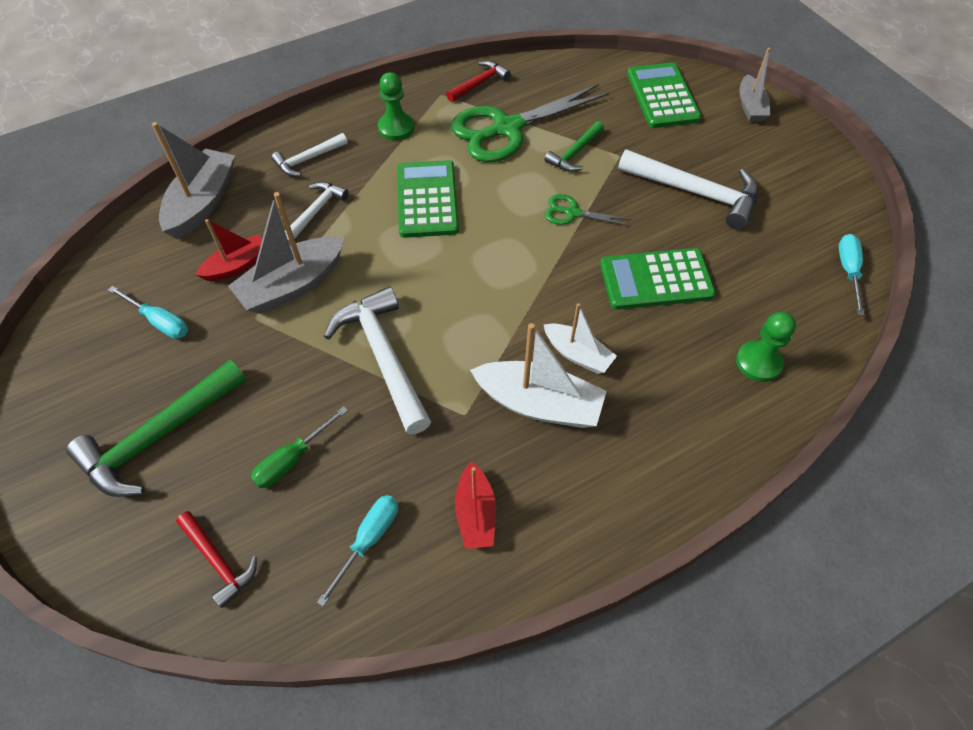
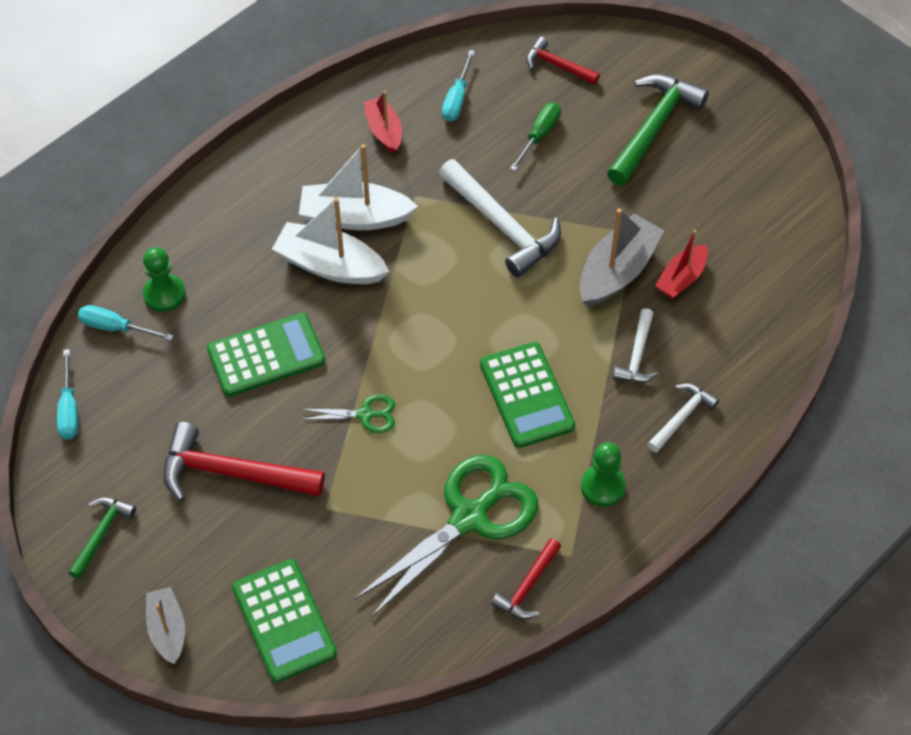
camera: 165 degrees right, 0 degrees up
(159, 321) = (717, 212): turquoise screwdriver -> turquoise screwdriver (115, 328)
(203, 203) = (760, 337): grey boat -> none
(574, 153) = (379, 498): green hammer -> green hammer (101, 534)
(577, 354) = (330, 265): white boat -> white boat, size x1.63
(695, 193) = (232, 473): white hammer -> red hammer

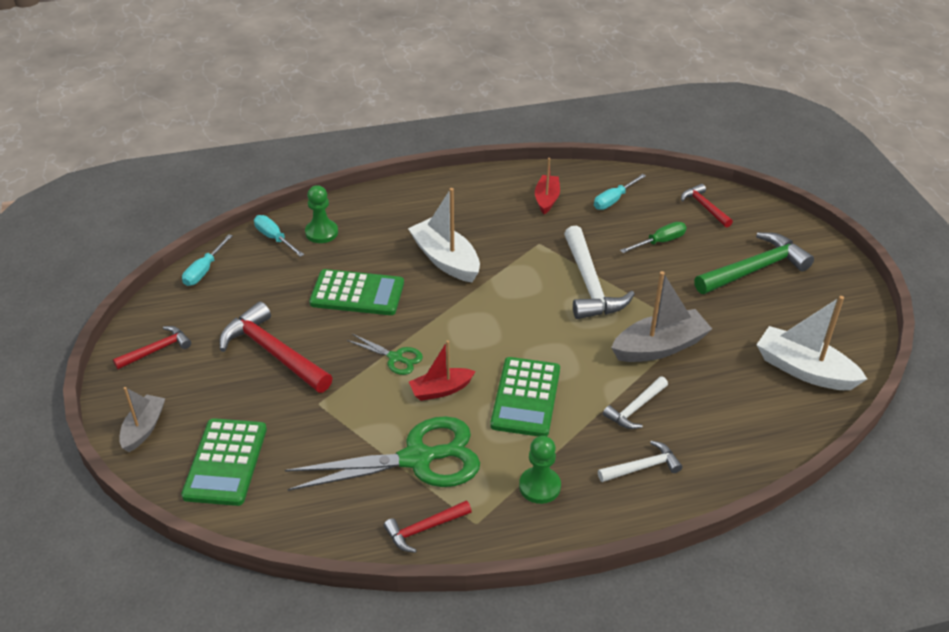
camera: 30 degrees right, 15 degrees down
(101, 534) = (156, 350): green hammer -> red hammer
(354, 217) = (486, 239): white boat -> white boat (804, 370)
(681, 278) = (710, 372): red boat -> red boat (441, 390)

